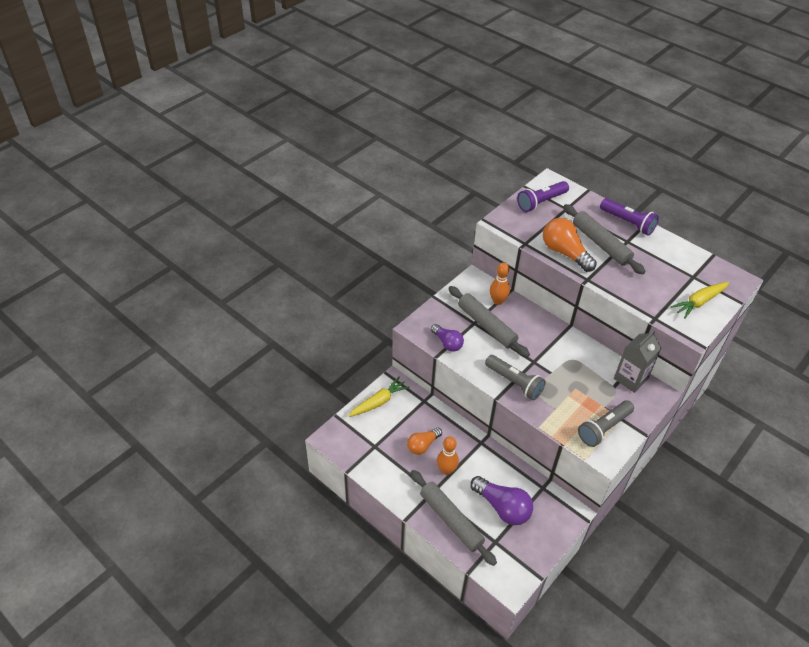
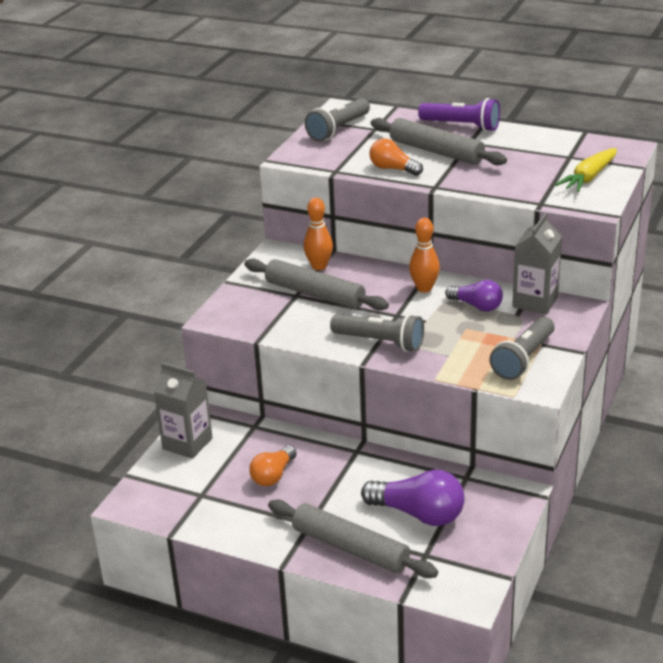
camera: 15 degrees left, 15 degrees down
(379, 402) = (187, 443): yellow carrot -> grey carton
(446, 470) = (319, 494): orange bowling pin -> orange bowling pin (424, 288)
(447, 343) = (267, 324): purple light bulb -> purple light bulb (476, 306)
(541, 202) = (338, 129): purple flashlight -> grey flashlight
(565, 253) = (393, 169): orange light bulb -> orange light bulb, size x0.63

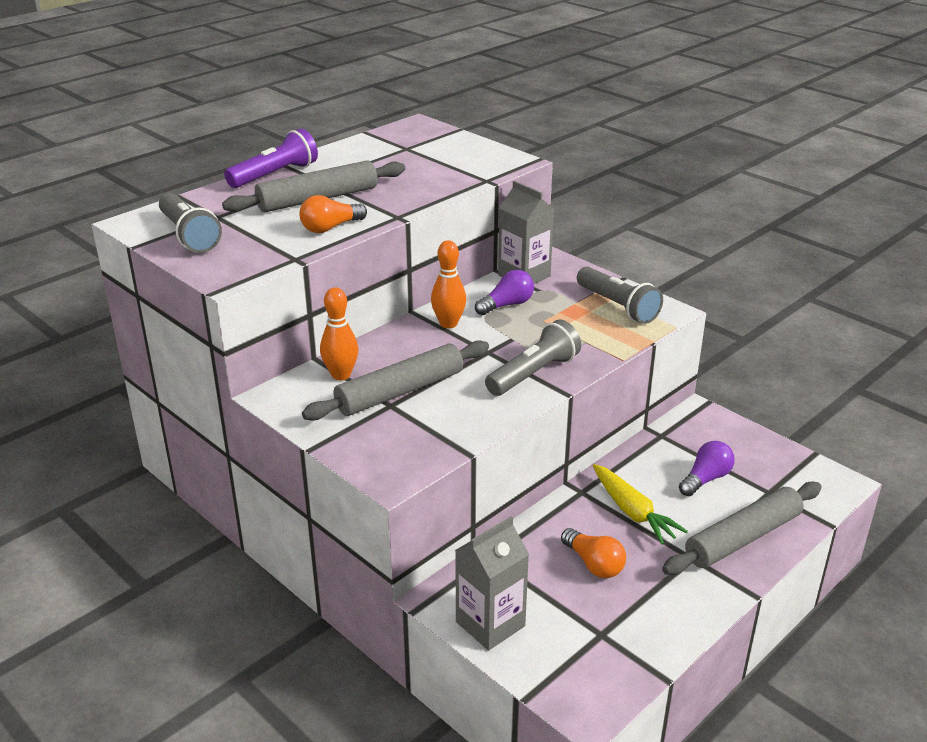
camera: 70 degrees left, 0 degrees up
(418, 514) = (705, 479): purple light bulb -> purple light bulb, size x0.63
(588, 178) = (458, 151): yellow carrot -> yellow carrot (633, 512)

